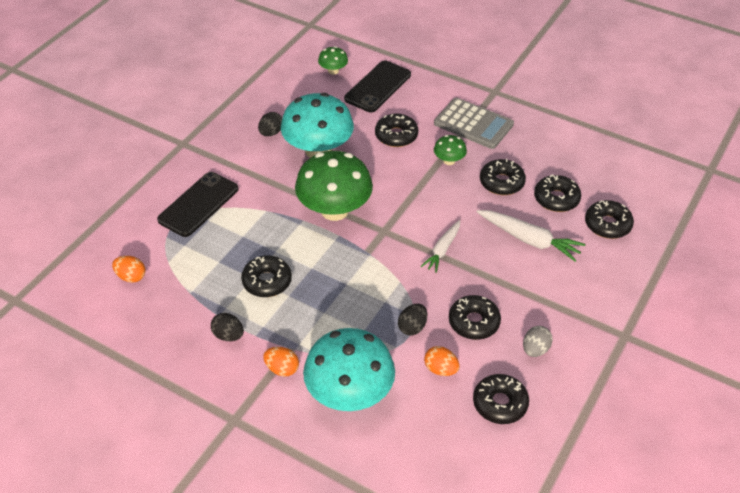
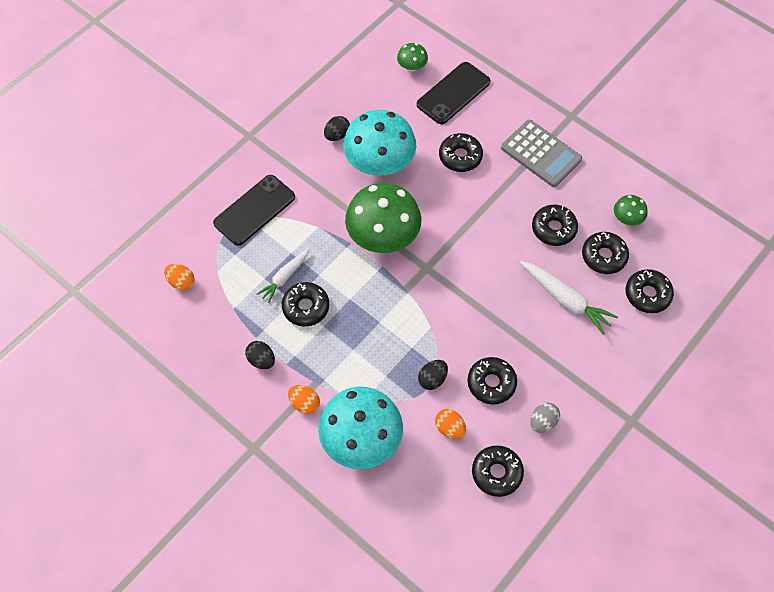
camera: 10 degrees right, 15 degrees up
(442, 250) = (478, 298): white carrot -> white carrot (285, 277)
(449, 161) = (507, 195): green mushroom -> green mushroom (627, 218)

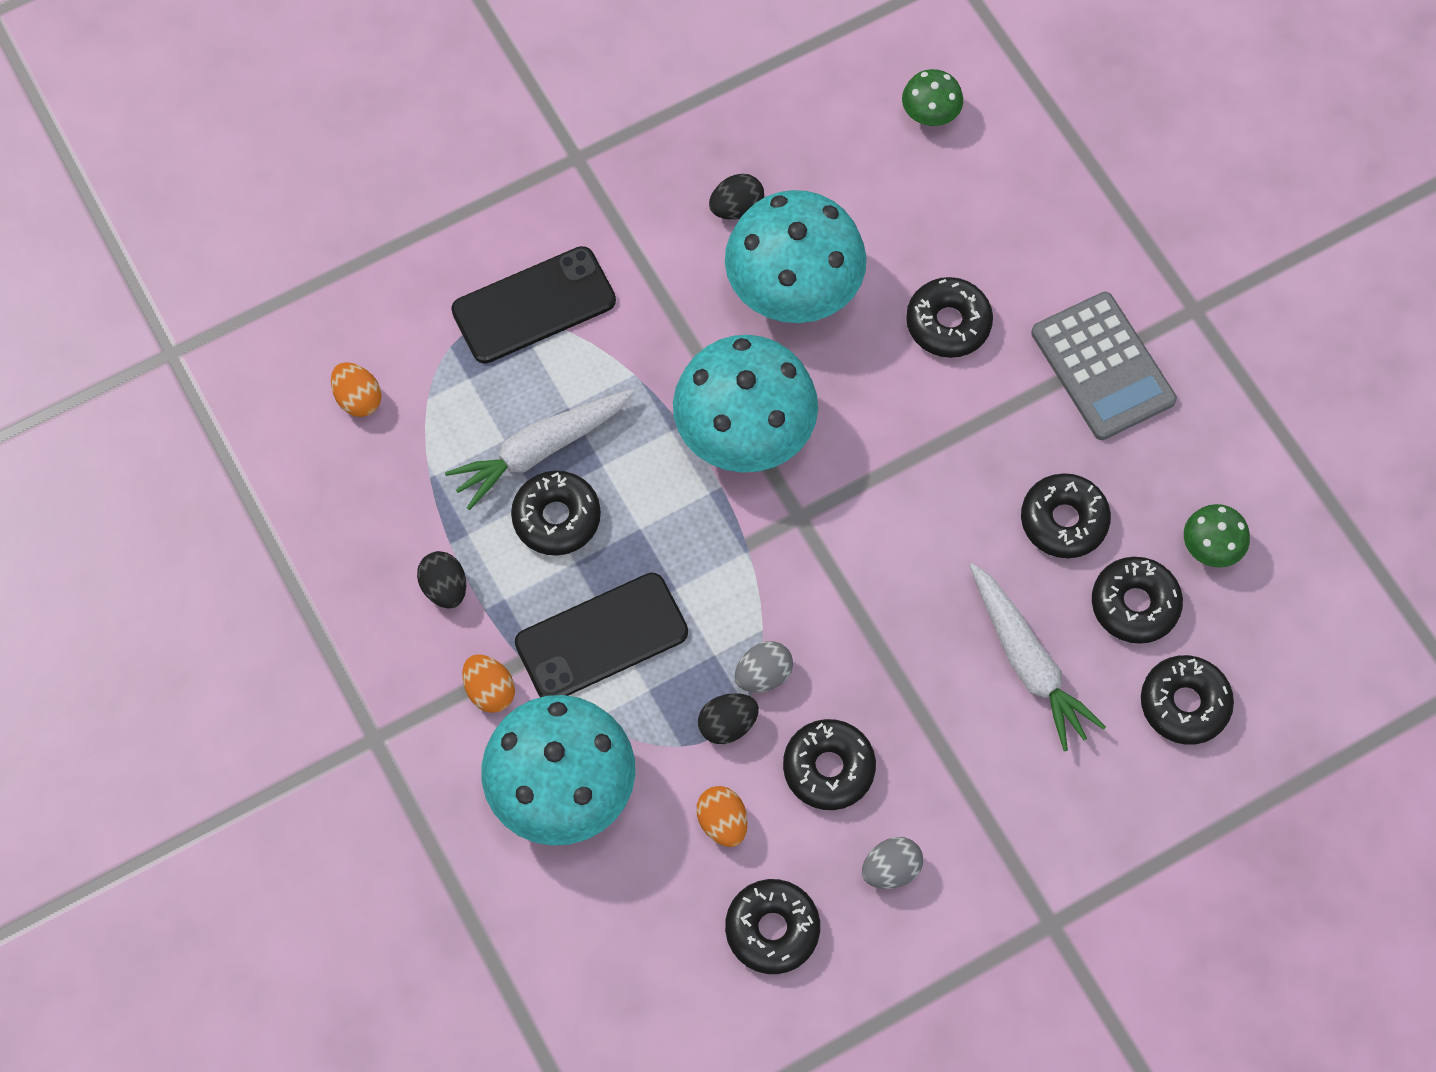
camera: 20 degrees right, 5 degrees up
(285, 277) = (540, 450): white carrot -> white carrot, size x1.52
(383, 236) = (744, 432): green mushroom -> turquoise mushroom
(440, 349) = (763, 675): none -> grey egg
(453, 93) = (987, 192): black phone -> black phone (601, 637)

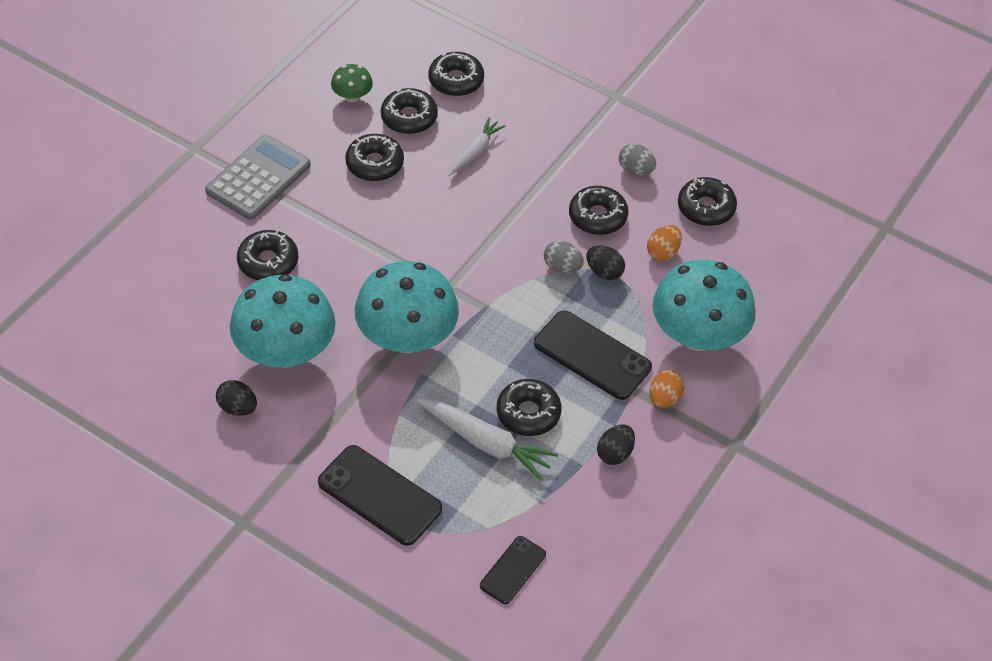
camera: 120 degrees left, 15 degrees down
(358, 399) = (513, 570): orange egg -> black phone
(930, 114) = (105, 327): green mushroom -> none
(1027, 662) = (475, 152): white carrot -> white carrot, size x0.66

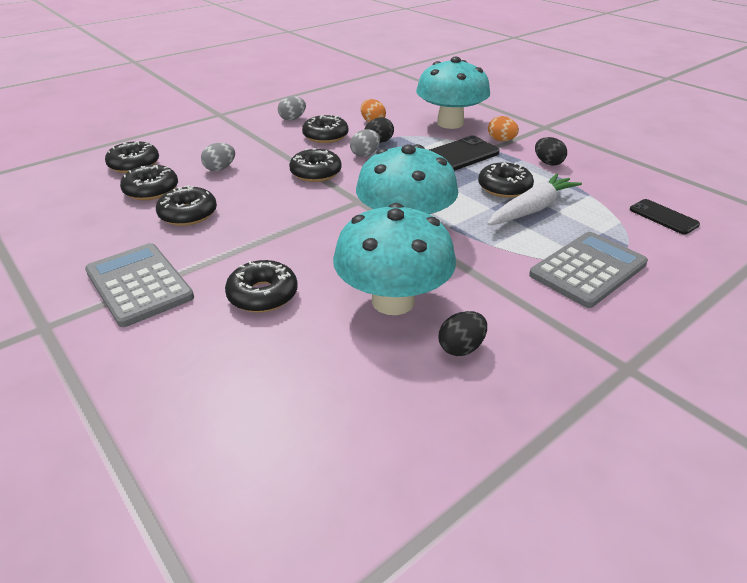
camera: 70 degrees left, 15 degrees down
(352, 96) = (92, 213): green mushroom -> none
(379, 495) = (587, 269): black phone -> grey calculator
(475, 152) = (220, 168): white carrot -> grey egg
(706, 208) = (343, 105): black donut -> black donut (316, 173)

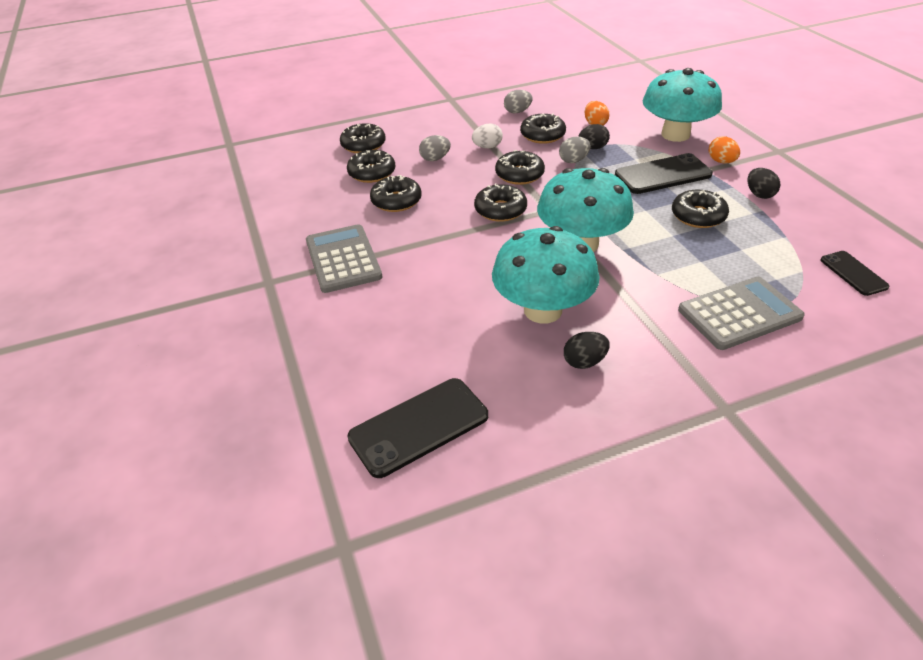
camera: 20 degrees right, 5 degrees up
(263, 295) = (436, 285): black donut -> black donut (500, 210)
(273, 152) = (487, 147): none -> white egg
(295, 471) = (419, 426): none -> black phone
(532, 209) = (715, 243): white carrot -> none

